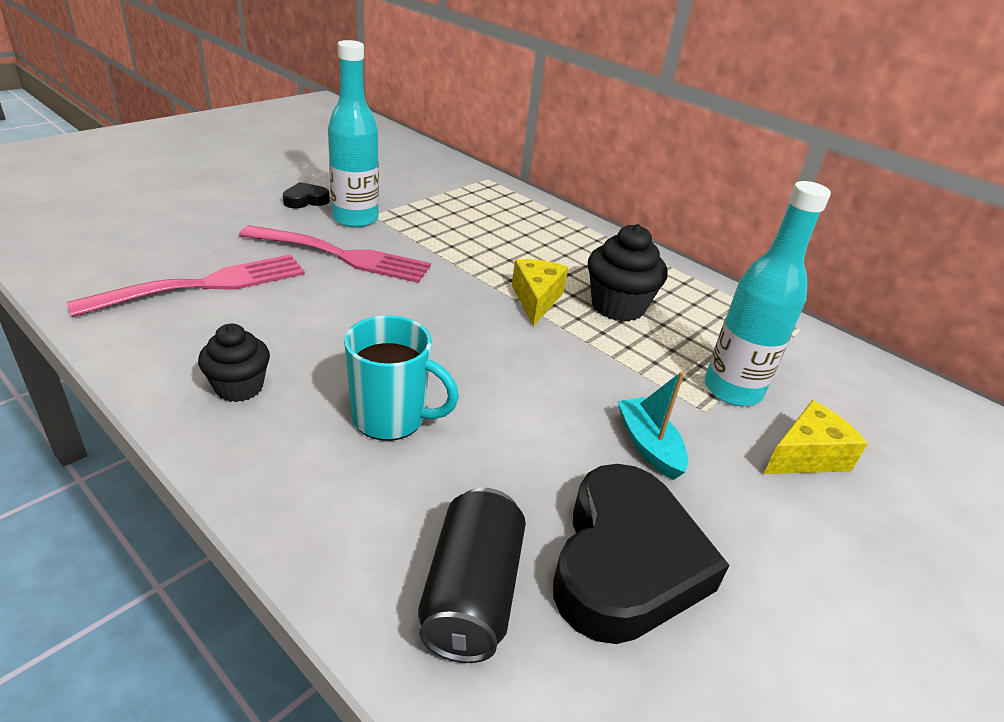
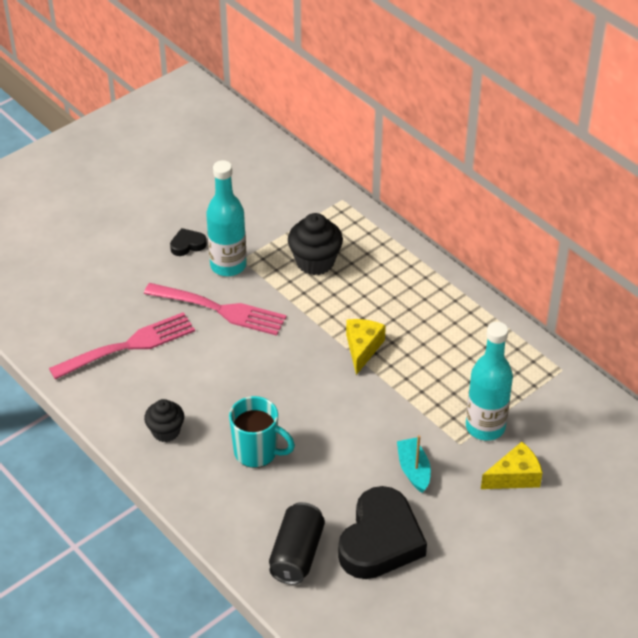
camera: 10 degrees right, 10 degrees up
(618, 306) = (424, 352): black cupcake -> black cupcake (315, 262)

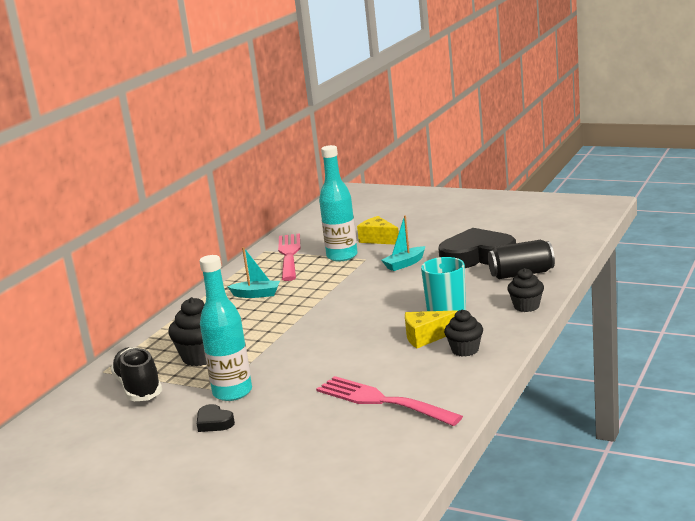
camera: 110 degrees left, 25 degrees down
(213, 517) = (526, 306): none -> black cupcake
(221, 310) = (297, 376): pink fork -> pink fork (289, 255)
(289, 215) = (139, 388): none -> black shoe
(362, 348) = (297, 310): yellow cheese -> yellow cheese (426, 337)
(430, 330) = (256, 294): none -> turquoise boat

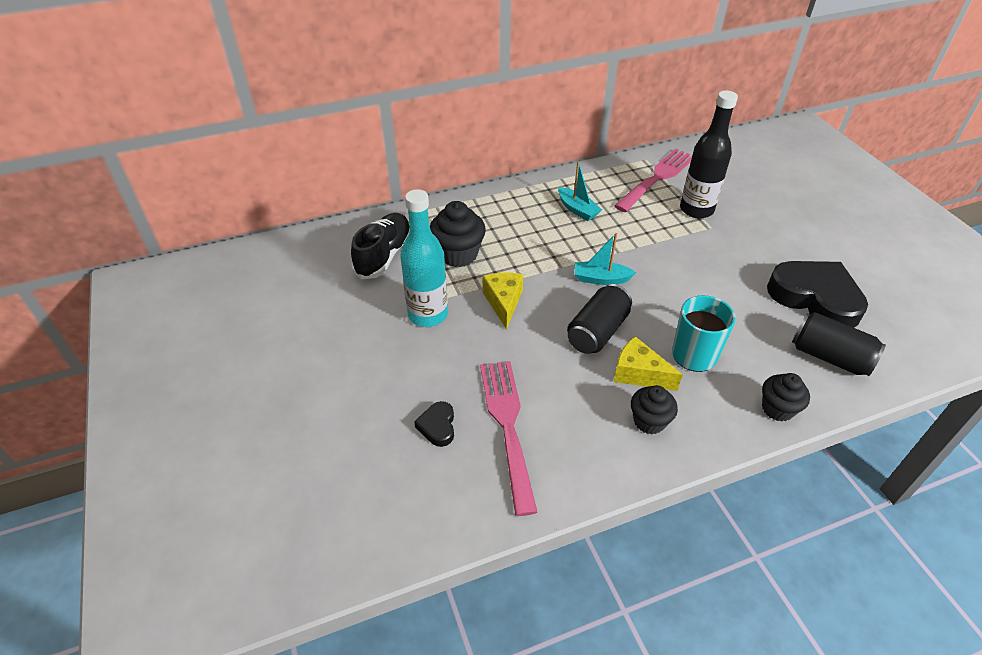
camera: 40 degrees right, 25 degrees up
(214, 422) = (378, 339): black heart -> black heart (437, 426)
(342, 256) = (696, 209): turquoise bottle -> black bottle
(370, 336) = (597, 332): none -> black can
(378, 239) = (752, 209): yellow cheese -> yellow cheese (503, 302)
(405, 264) = (736, 259): turquoise boat -> turquoise boat (601, 279)

